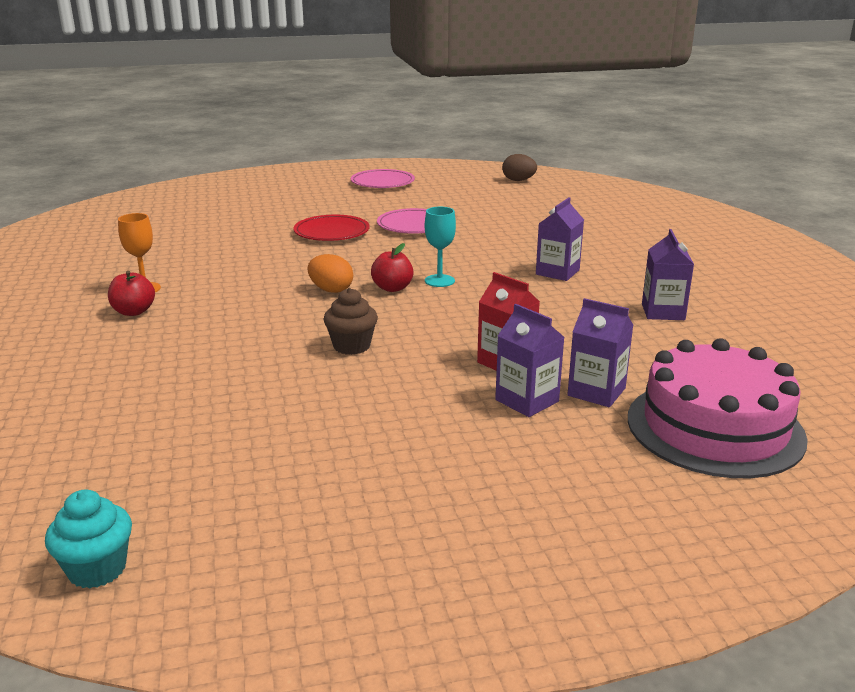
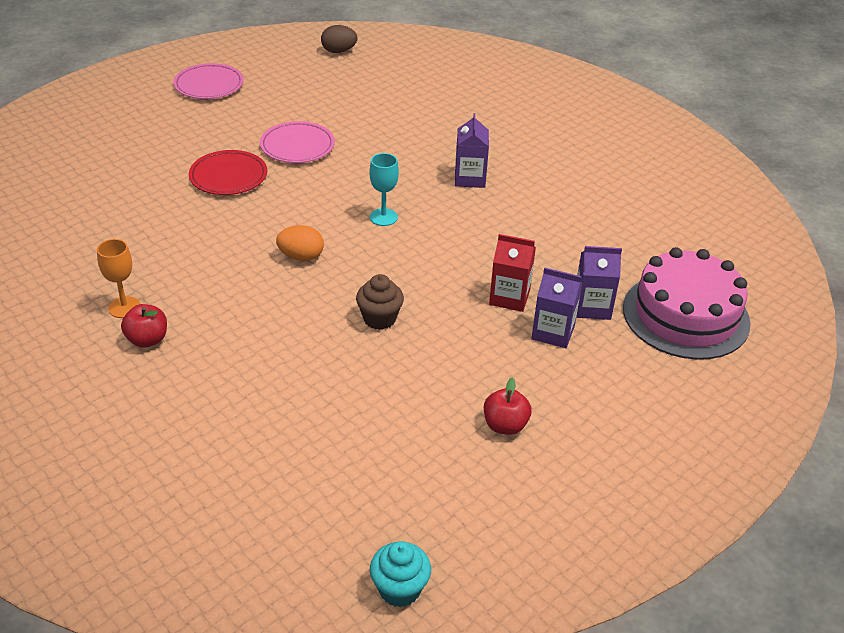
camera: 30 degrees left, 15 degrees up
(392, 288) = (352, 238): red apple -> red apple (505, 425)
(663, 312) = (580, 204): purple carton -> none

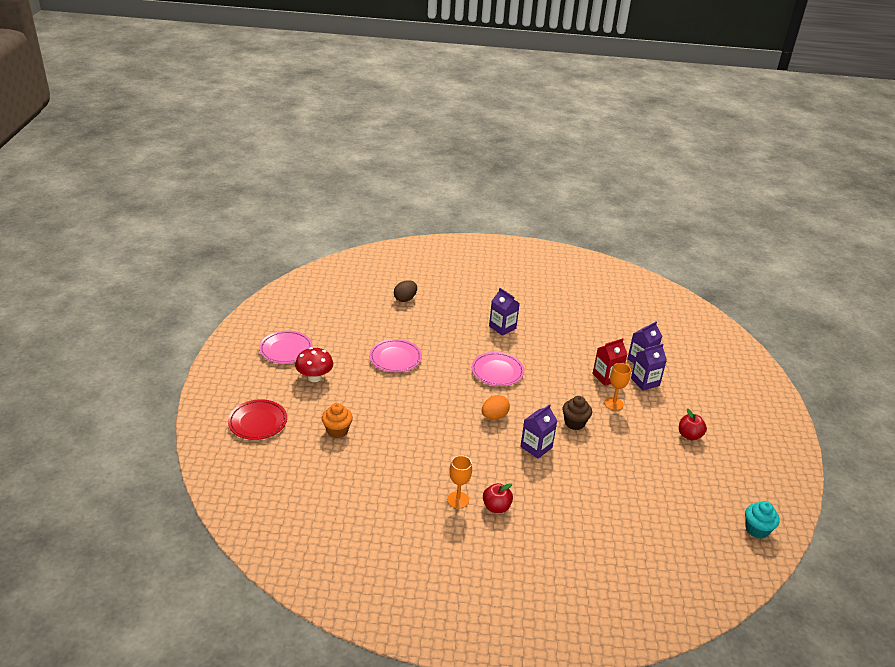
camera: 45 degrees left, 5 degrees down
(129, 178) = (337, 431): none -> orange cupcake
(191, 122) = (314, 377): none -> red mushroom
(228, 177) = (389, 397): red plate -> red plate (258, 422)
(291, 313) = (536, 447): none -> purple carton
(339, 51) = (325, 289): brown egg -> brown egg (405, 299)
(383, 217) = (497, 371): turquoise goblet -> pink plate
(465, 330) = (613, 404): none -> orange goblet
(685, 315) = (676, 341): pink cake -> none

